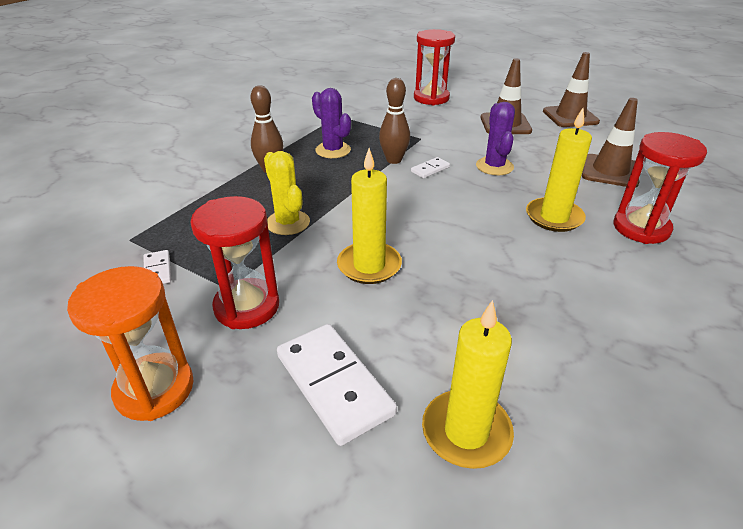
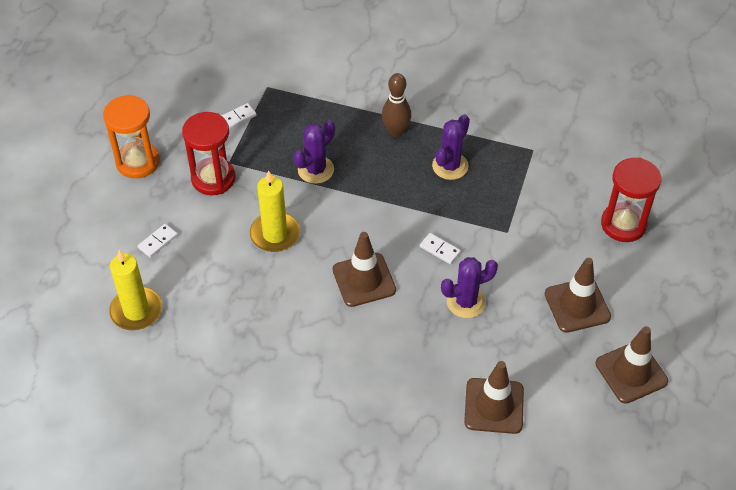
camera: 75 degrees right, 15 degrees up
(288, 223) = (315, 170): yellow cactus -> purple cactus
(333, 384) = (157, 241): white domino -> white domino, size x0.47
(394, 160) = (448, 218): brown bowling pin -> none
(456, 214) = (364, 280): none -> brown traffic cone
(554, 217) = (383, 354): yellow candle -> none
(641, 228) = (386, 423): red hourglass -> none

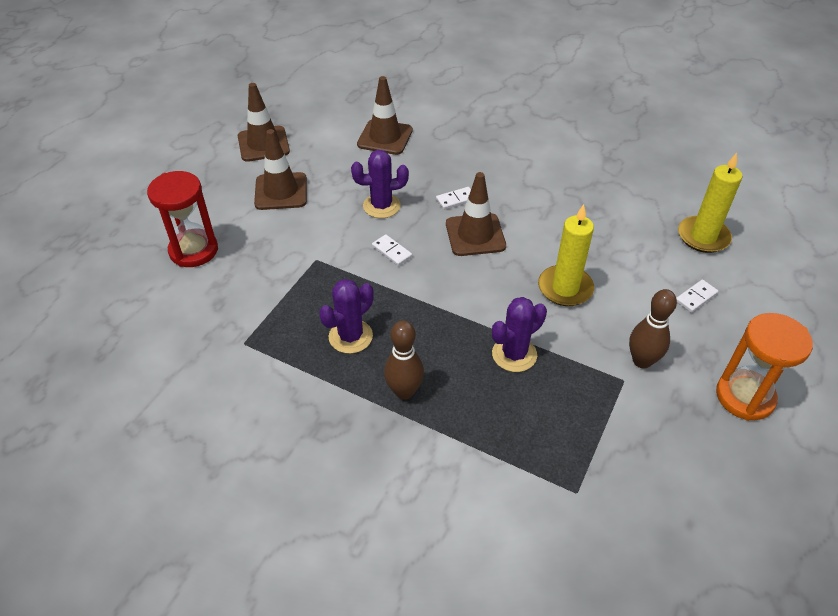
camera: 170 degrees left, 5 degrees down
(213, 178) = (642, 361): red hourglass -> brown bowling pin
(237, 117) = (618, 444): white domino -> white domino (456, 200)

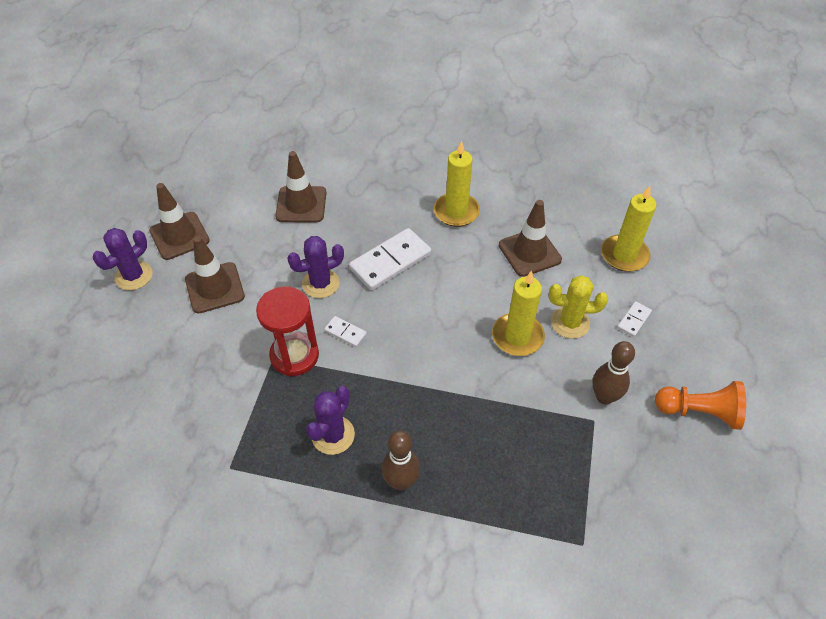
camera: 15 degrees left, 5 degrees up
(193, 250) = (145, 375): red hourglass -> red hourglass (294, 355)
(456, 200) = (390, 262): white domino -> white domino, size x2.11
(475, 235) = (419, 297): brown traffic cone -> brown traffic cone (529, 252)
(514, 354) = (490, 417): purple cactus -> purple cactus (134, 276)
(536, 168) = (456, 212): none -> yellow candle
(625, 286) = (570, 323): none -> yellow cactus
(744, 397) = (699, 412): orange hourglass -> orange pawn

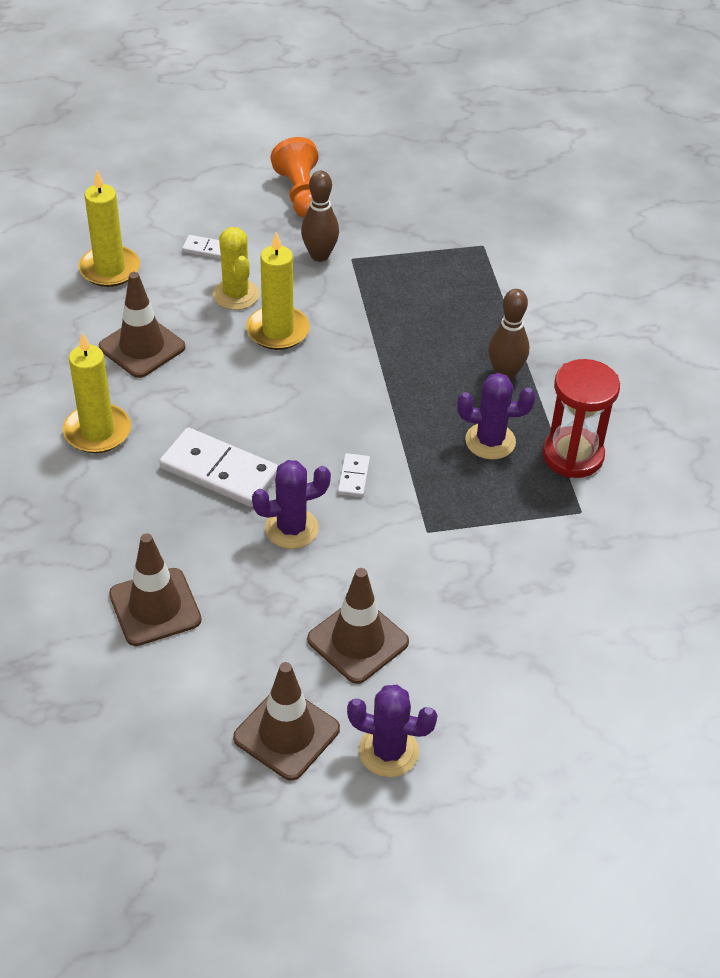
camera: 115 degrees left, 5 degrees down
(294, 355) = (413, 512): red hourglass -> red hourglass (572, 455)
(320, 283) = (291, 528): purple cactus -> purple cactus turned 60 degrees counterclockwise

